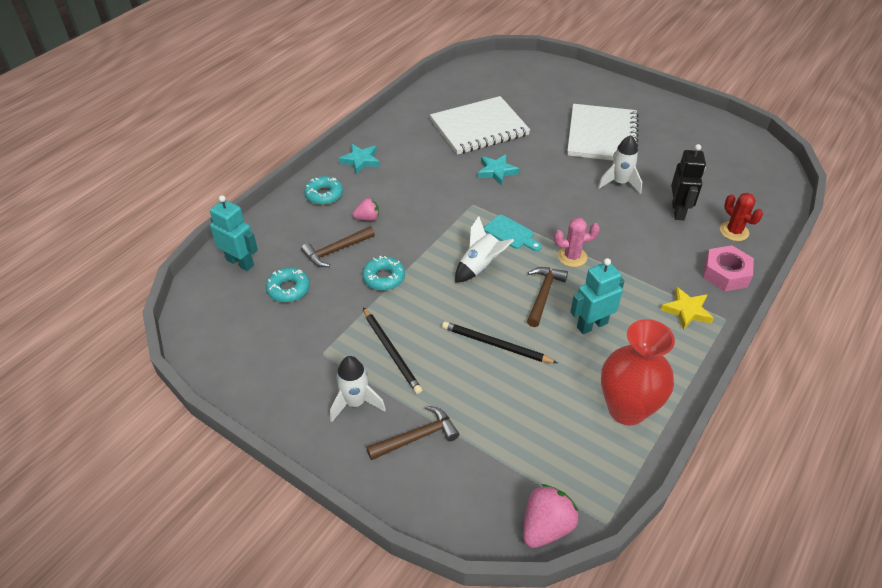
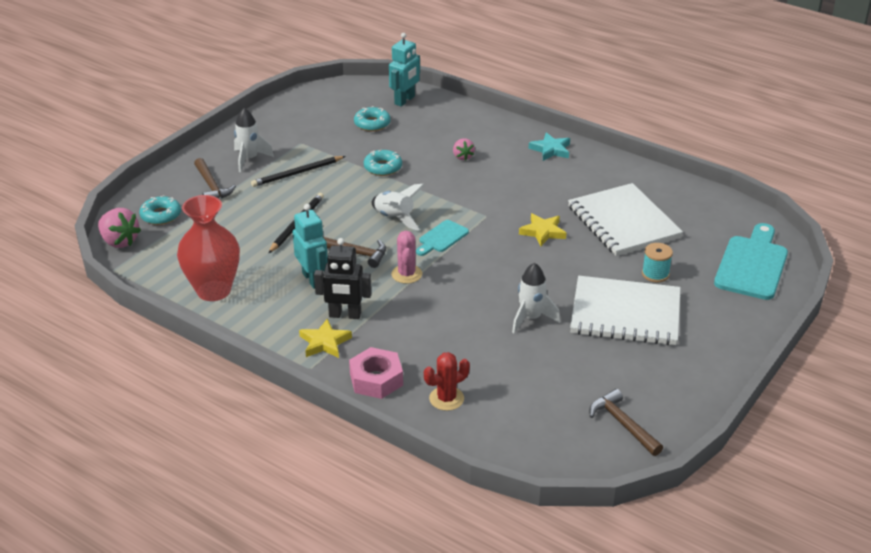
camera: 90 degrees right, 10 degrees down
(324, 195) = (495, 133): turquoise donut -> turquoise donut (161, 215)
(336, 251) = (418, 143): brown hammer -> brown hammer (623, 424)
(497, 171) = (543, 232): turquoise star -> yellow star
(530, 74) = (752, 265): none -> turquoise cutting board
(549, 118) = (655, 274): none -> turquoise spool
(678, 211) = (481, 358): black robot -> black robot (345, 315)

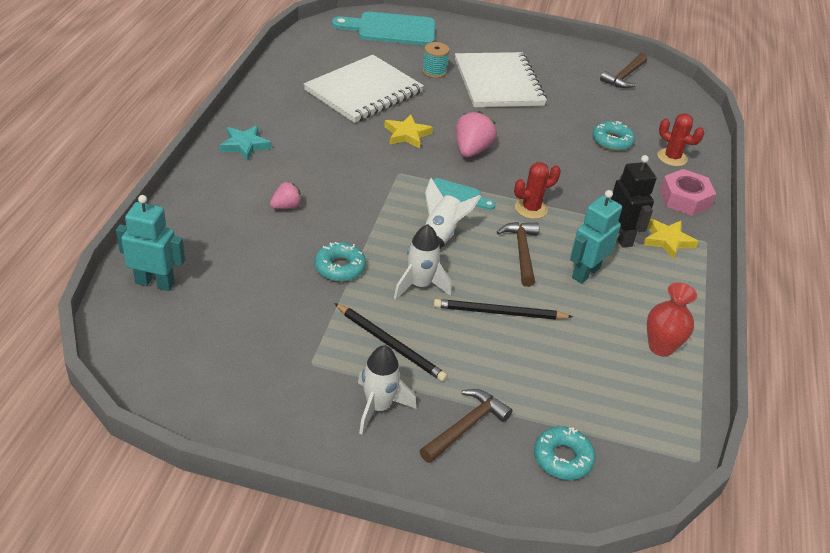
camera: 115 degrees left, 5 degrees up
(119, 241) = (643, 481): pink strawberry -> pink strawberry (471, 150)
(213, 290) = (661, 347): red vase -> red vase, size x0.61
(372, 124) = (232, 301): turquoise donut -> turquoise donut (612, 141)
(406, 274) = (531, 209): pink cactus -> red cactus
(531, 318) = (540, 127): white rocket -> white rocket (420, 285)

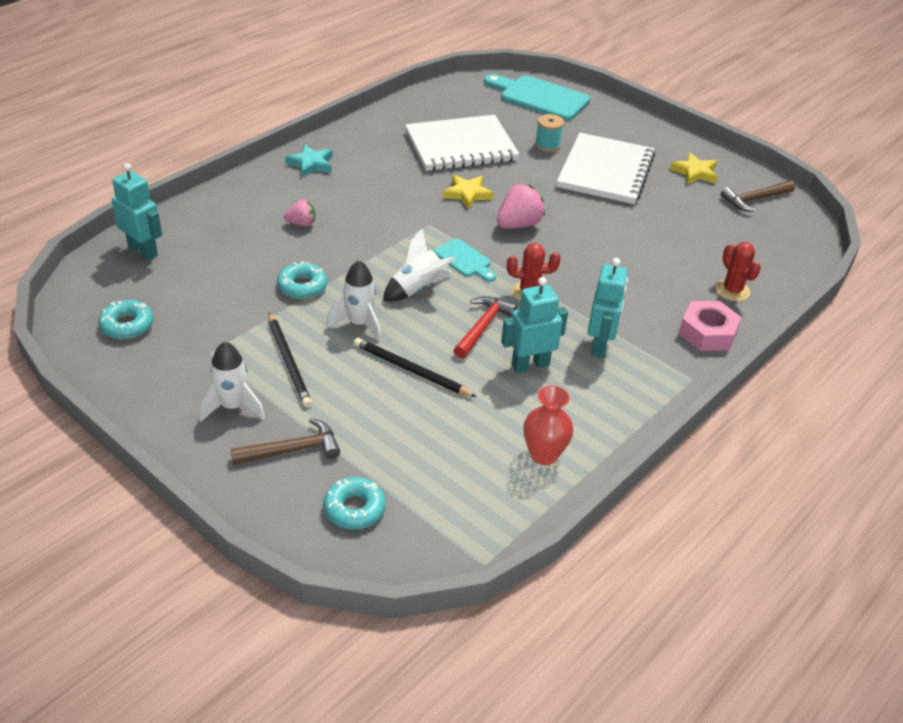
camera: 30 degrees right, 0 degrees up
(521, 252) = (482, 327): brown hammer -> red hammer
(612, 141) = (678, 256): turquoise donut -> turquoise donut (127, 325)
(621, 236) = (600, 345): black robot -> turquoise robot
(667, 240) = (648, 365): yellow star -> yellow star (695, 172)

